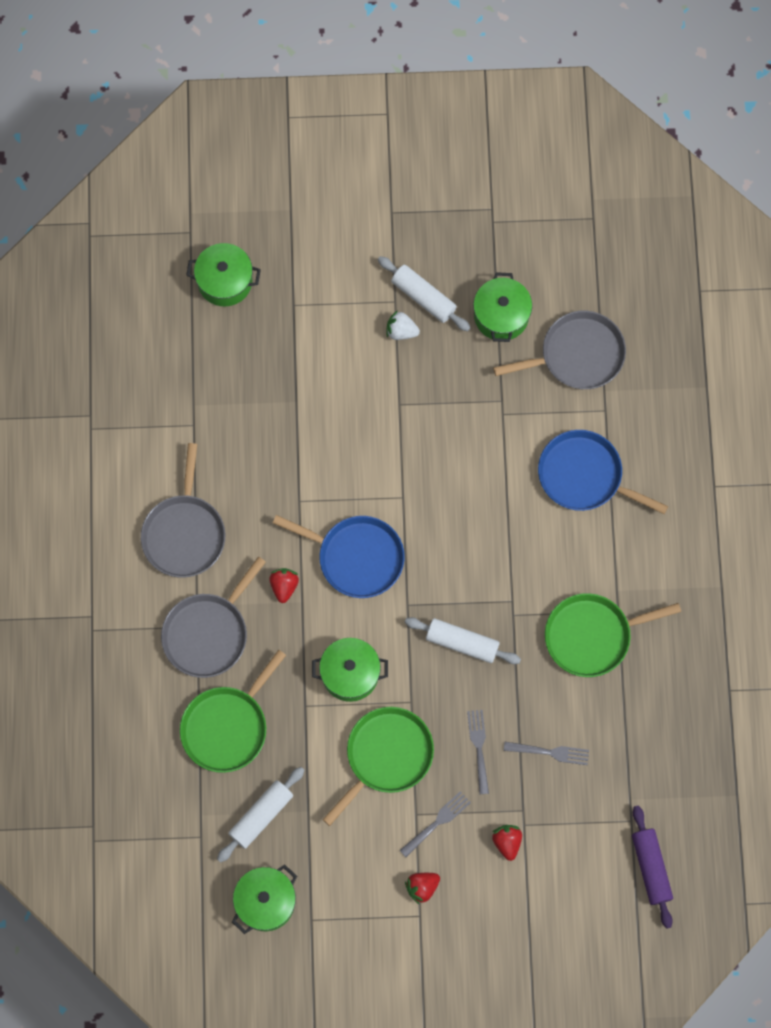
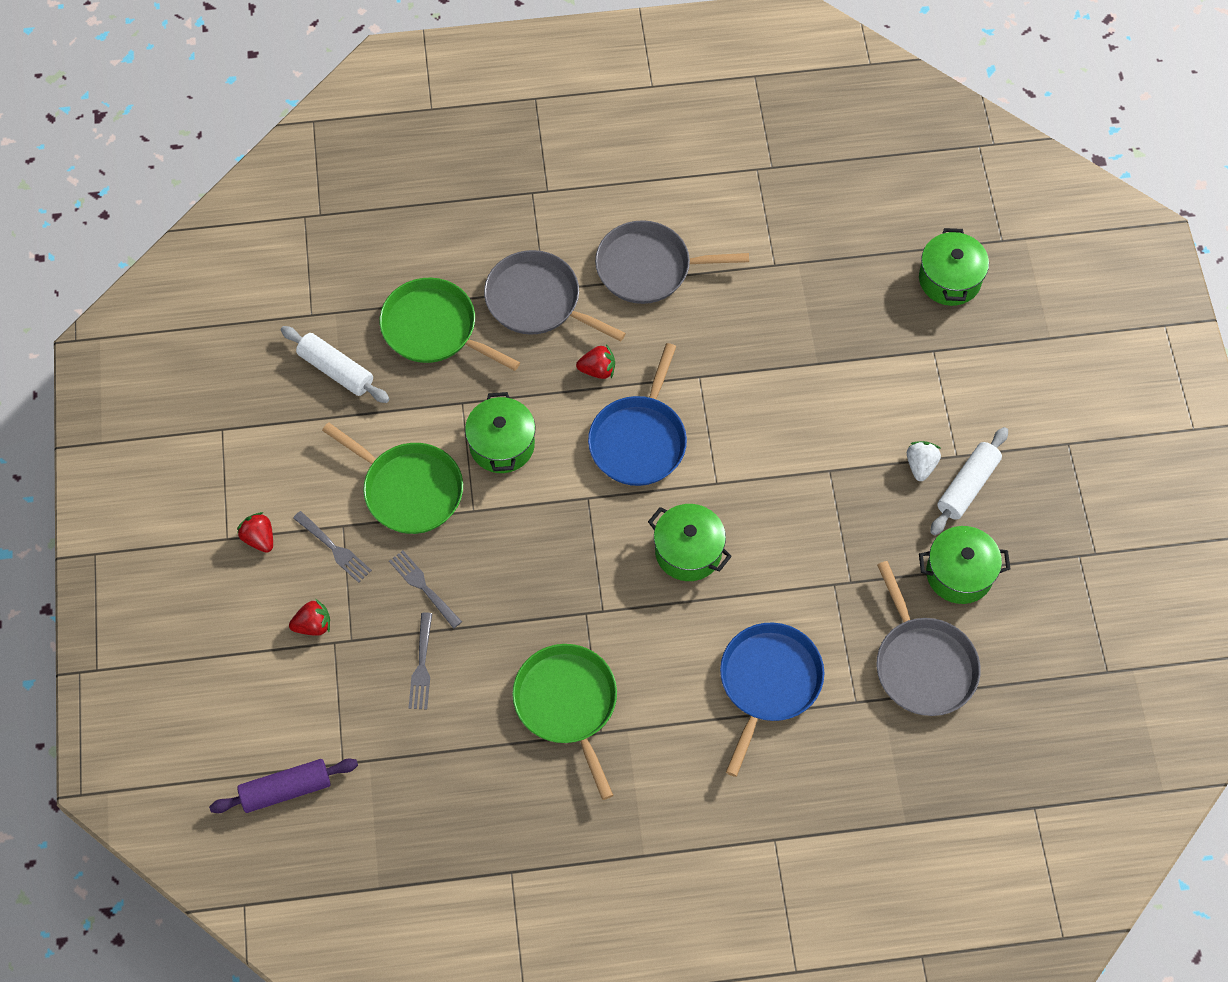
camera: 85 degrees right, 10 degrees down
(265, 902) = (241, 383): green pot -> green pot (688, 551)
(462, 643) = (547, 559): white rolling pin -> none
(479, 748) = (423, 587): grey fork -> grey fork turned 120 degrees counterclockwise

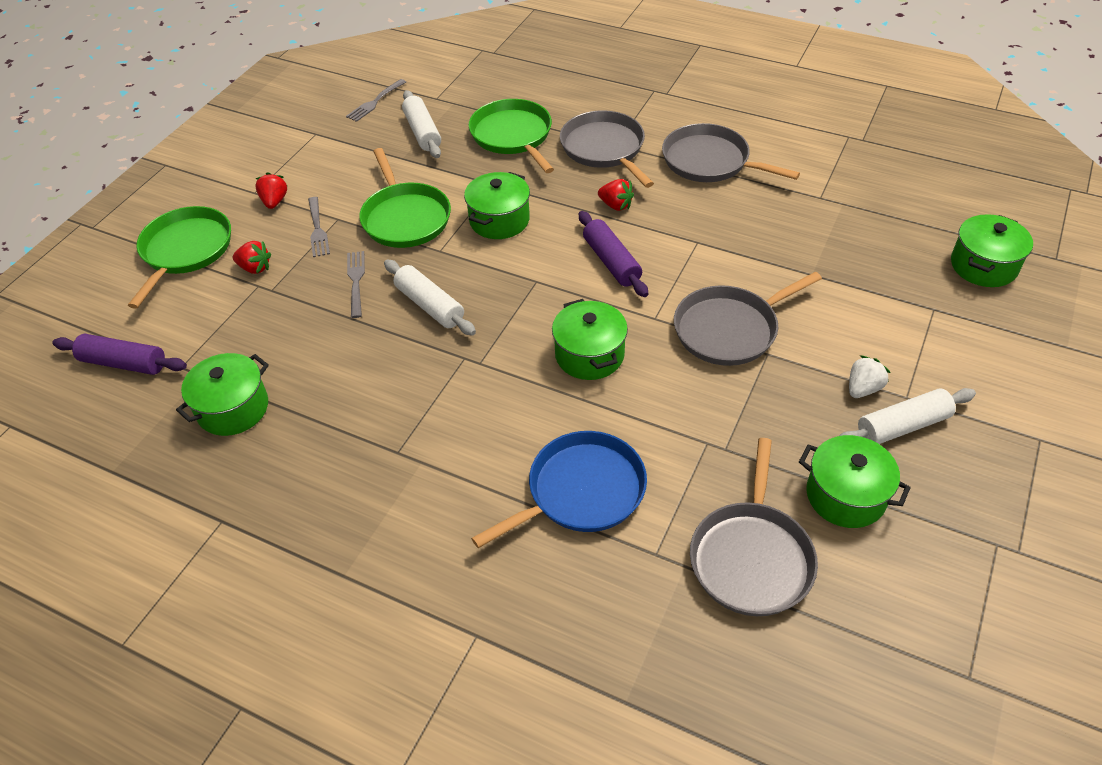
camera: 35 degrees right, 15 degrees down
(421, 665) = (303, 331): grey fork -> grey fork (375, 102)
(428, 774) = (233, 408): none -> green pot
(513, 576) = (429, 305): none -> white rolling pin
(568, 704) = (389, 416): green pan -> green pan (185, 251)
(639, 440) = (612, 262): blue pan -> purple rolling pin
(785, 461) = (730, 329): none -> grey pan

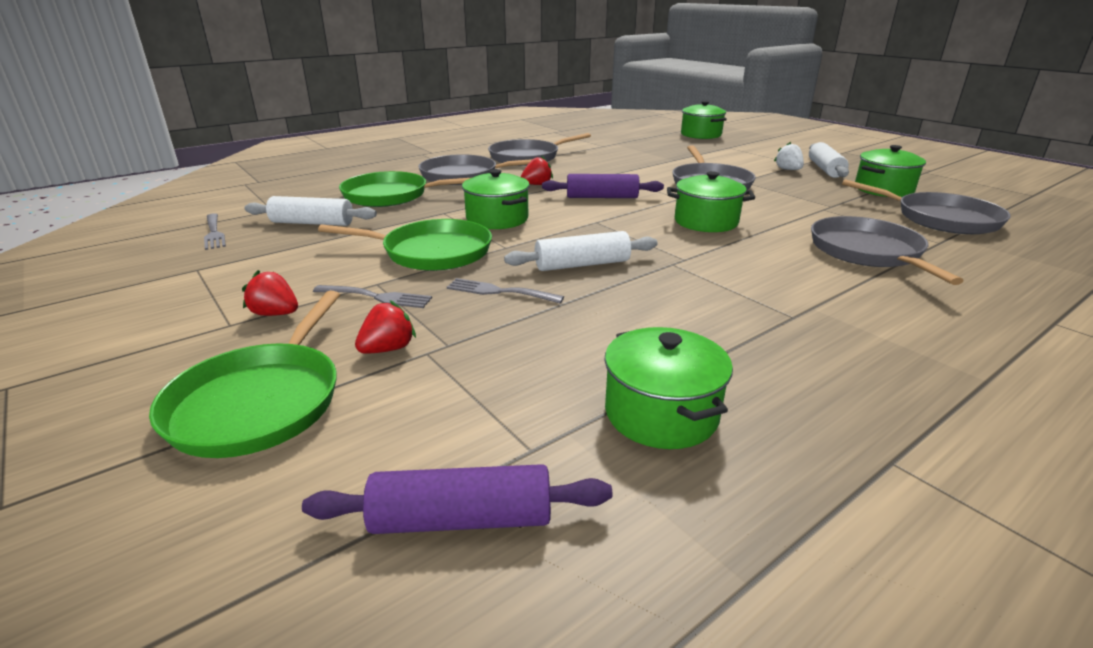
camera: 65 degrees left, 20 degrees down
(124, 363) = (462, 519): purple rolling pin -> purple rolling pin turned 45 degrees clockwise
(185, 251) = (260, 401): green pan -> green pan turned 120 degrees counterclockwise
(581, 492) = (868, 252): blue pan -> grey pan

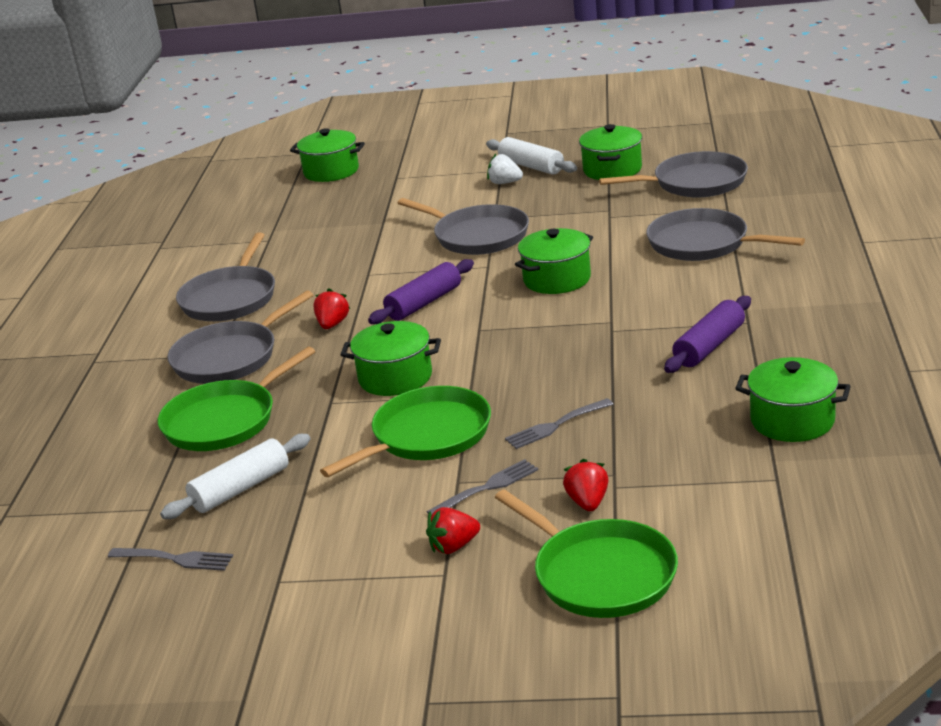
camera: 45 degrees left, 0 degrees up
(462, 519) = (811, 521): purple rolling pin -> purple rolling pin (709, 346)
(582, 265) = (558, 370): white rolling pin -> none

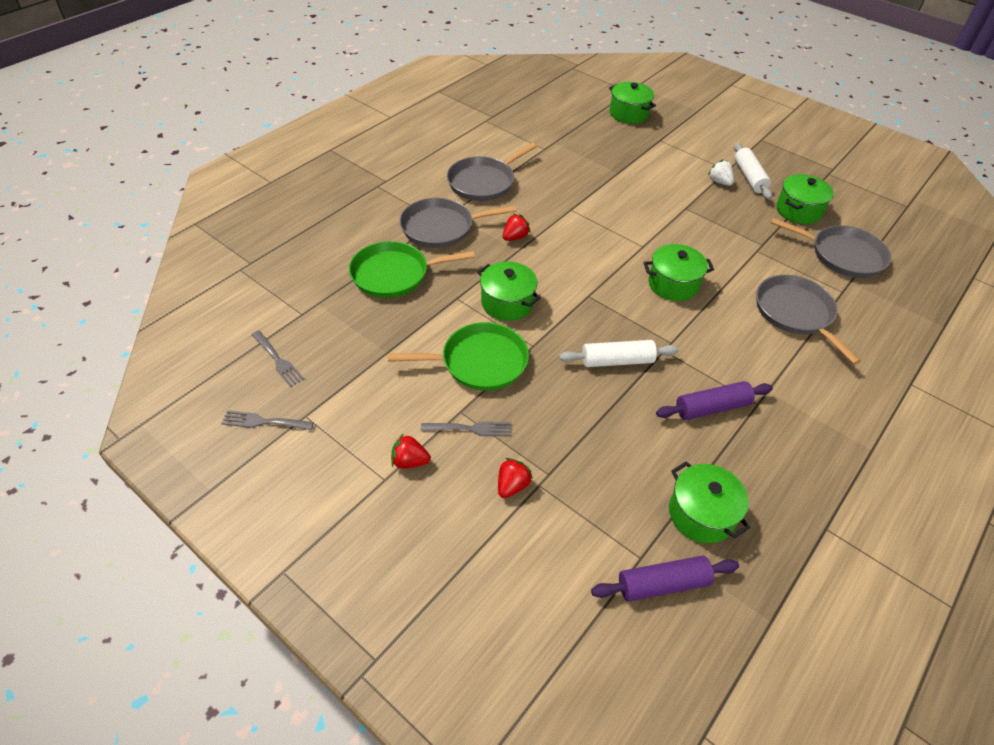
camera: 30 degrees right, 20 degrees up
(240, 489) = (354, 331): white rolling pin -> white rolling pin (617, 361)
(424, 303) = (579, 253): purple rolling pin -> purple rolling pin (662, 584)
(477, 236) = (661, 217): grey pan -> none
(555, 425) = (555, 407): grey fork -> grey fork (264, 421)
(599, 574) = (462, 550): green pan -> none

